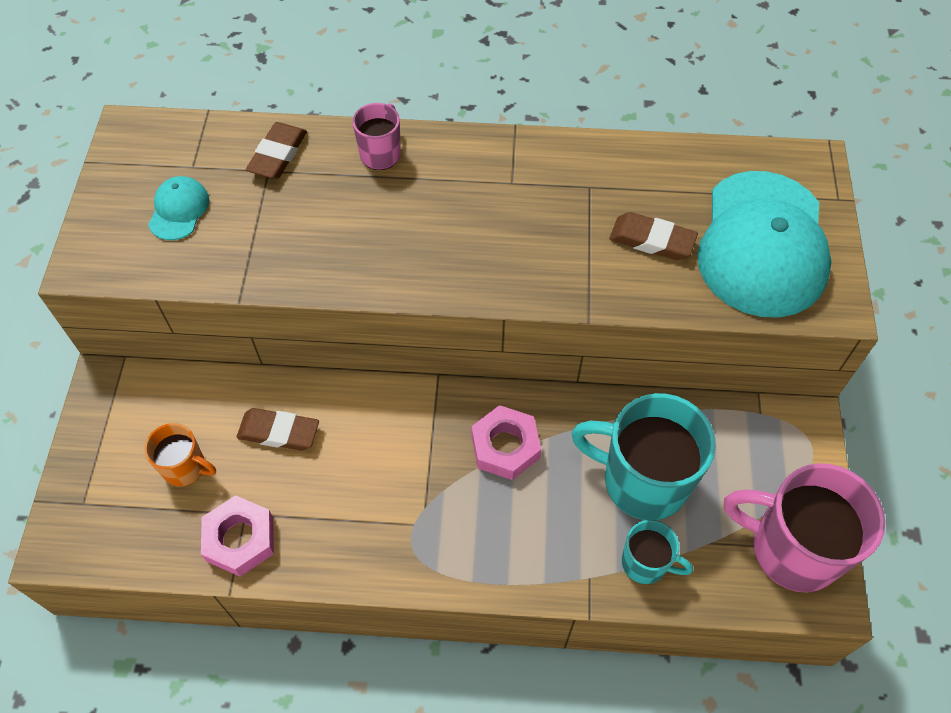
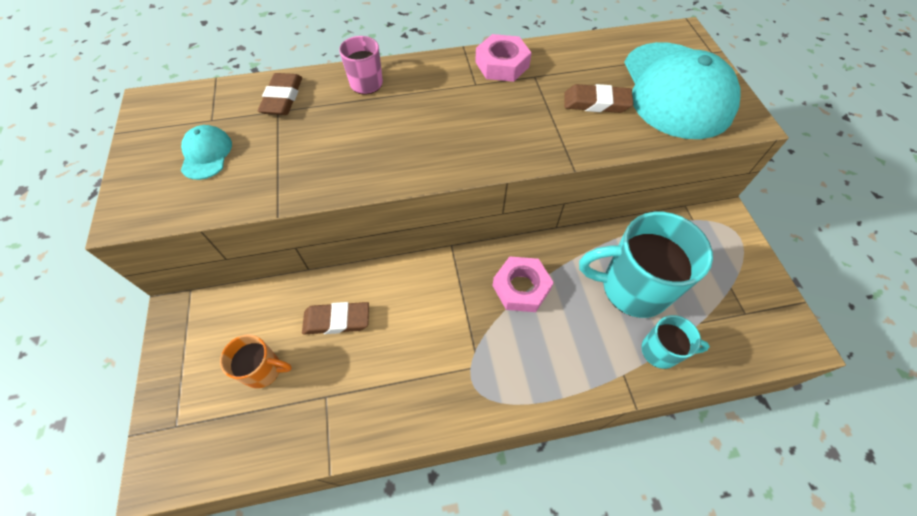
camera: 15 degrees left, 0 degrees up
(240, 539) = (327, 420): pink nut -> pink nut (502, 64)
(792, 549) = (759, 311): pink mug -> none

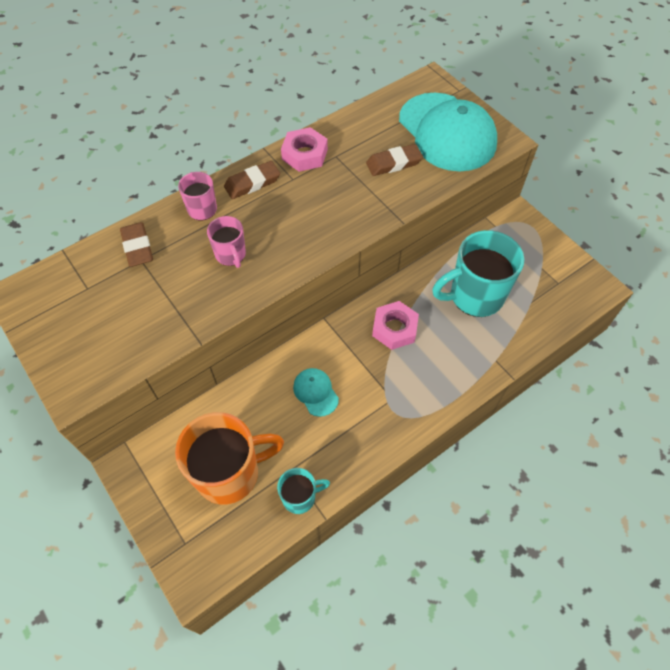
camera: 25 degrees left, 0 degrees up
(206, 154) = (105, 318): turquoise cap -> turquoise cap (315, 392)
(264, 370) = (230, 473): orange mug -> orange mug, size x1.94
(337, 320) = (265, 412): brown eraser -> brown eraser (252, 183)
(366, 137) = (231, 255): none -> pink mug
(661, 351) = (513, 333): turquoise mug -> turquoise mug (300, 497)

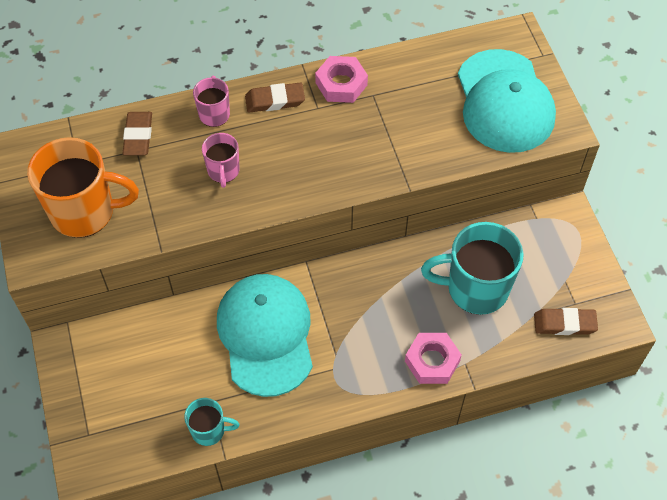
camera: 20 degrees right, 0 degrees up
(230, 473) = (152, 385): orange mug -> orange mug (85, 212)
(315, 392) = (266, 335): turquoise cap -> turquoise cap, size x2.31
(394, 163) = (430, 121): brown eraser -> brown eraser (564, 324)
(394, 328) = (374, 296): pink nut -> pink nut (432, 361)

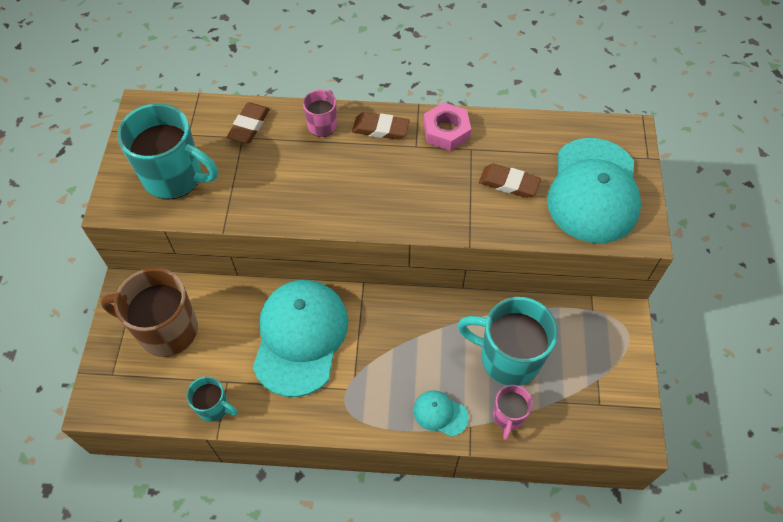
camera: 20 degrees right, 0 degrees up
(85, 212) = (174, 177): orange mug -> turquoise mug
(125, 373) = (166, 330): none -> brown mug
(223, 171) = (308, 178): pink mug -> pink mug (508, 416)
(432, 361) = (440, 413): pink nut -> turquoise cap
(564, 324) = (581, 421): brown eraser -> brown eraser (509, 183)

